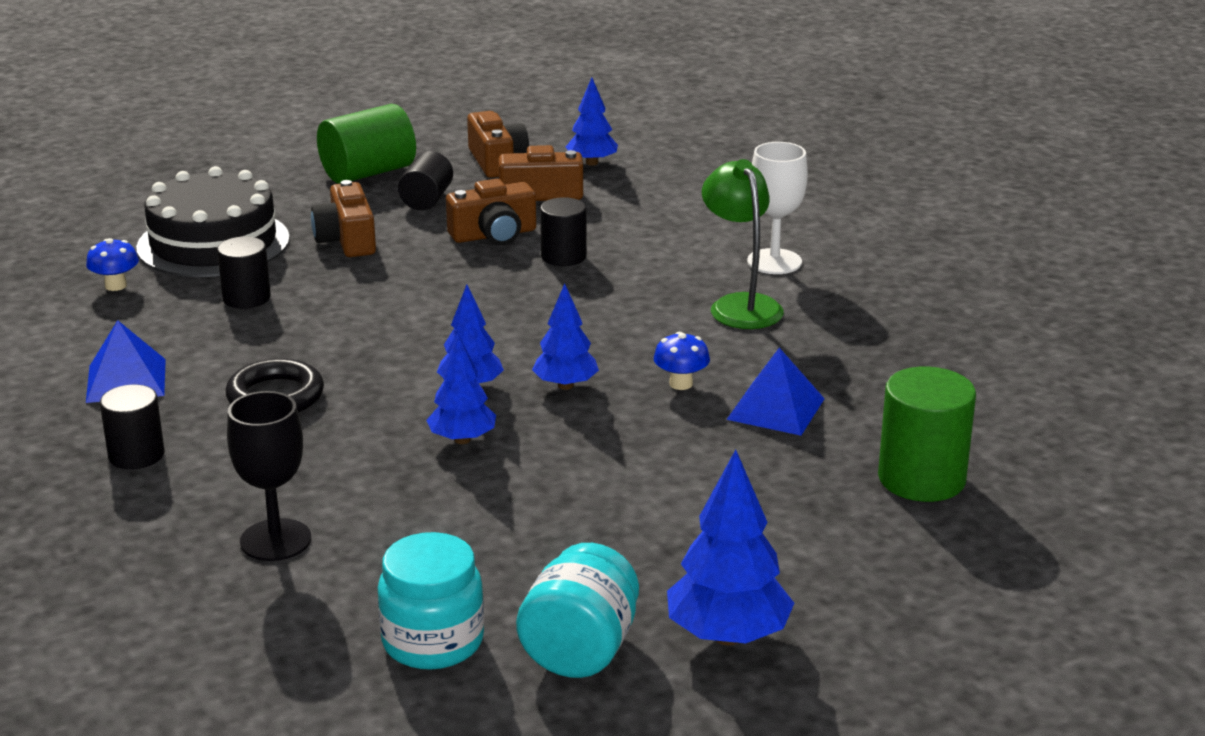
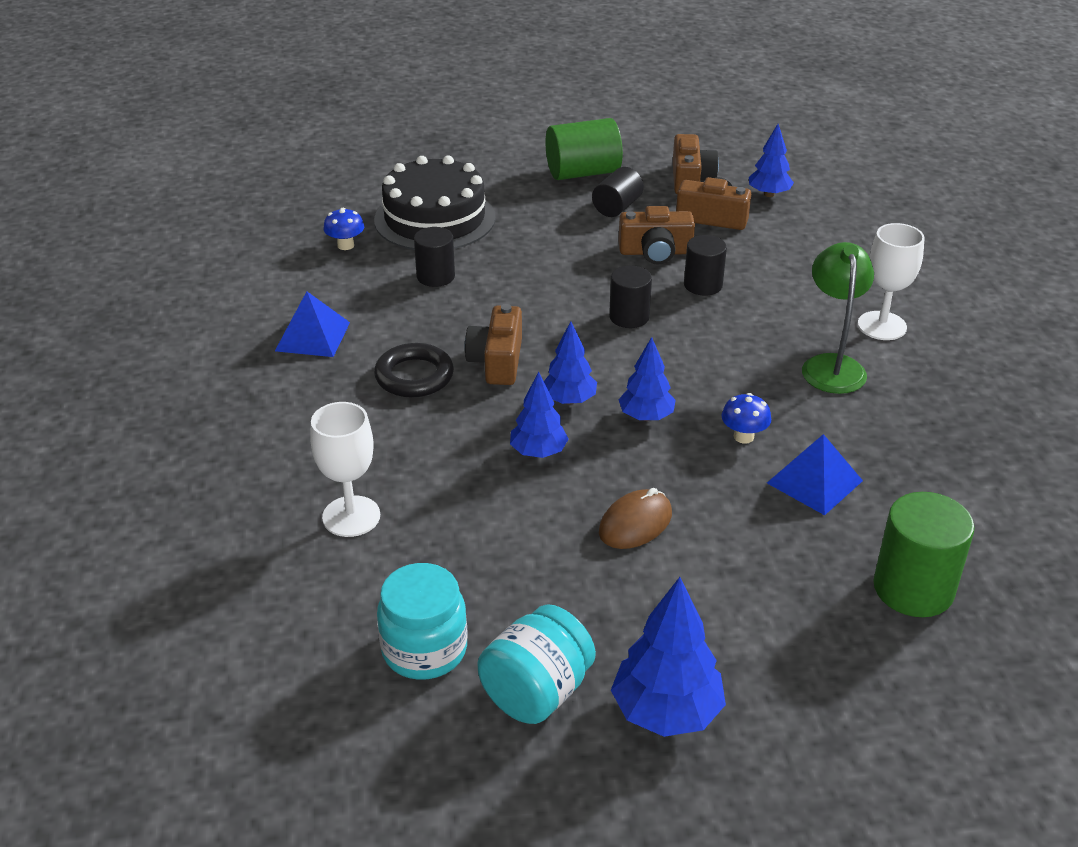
camera: 20 degrees right, 10 degrees up
(136, 455) = (288, 409): black cylinder -> black cylinder (629, 317)
(275, 540) = (351, 516): black goblet -> white goblet
(347, 240) = (537, 235): brown camera -> brown camera (497, 361)
(606, 482) = (635, 523): none -> brown mouse

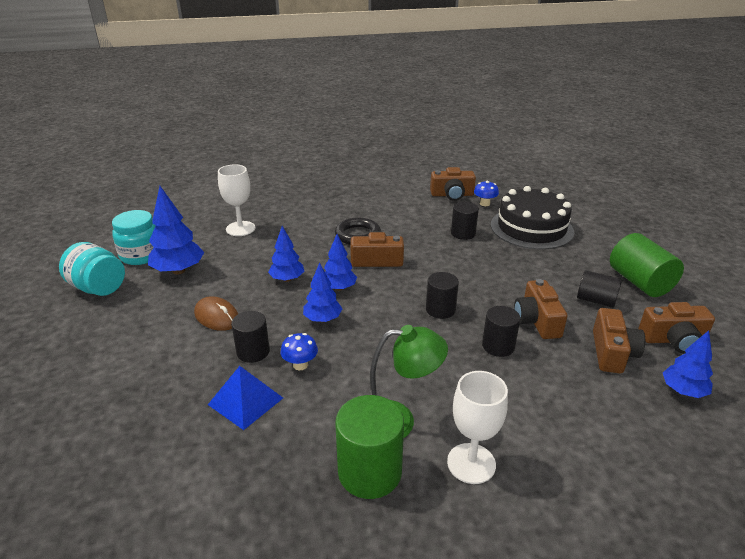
camera: 85 degrees right, 5 degrees down
(302, 271) = (452, 195): none -> brown camera
(313, 336) = (390, 204): blue pyramid -> none
(666, 712) = (63, 330): blue tree -> blue tree (179, 271)
(718, 480) = (253, 352): none -> black cylinder
(913, 588) = (116, 450): green cylinder -> green cylinder (369, 472)

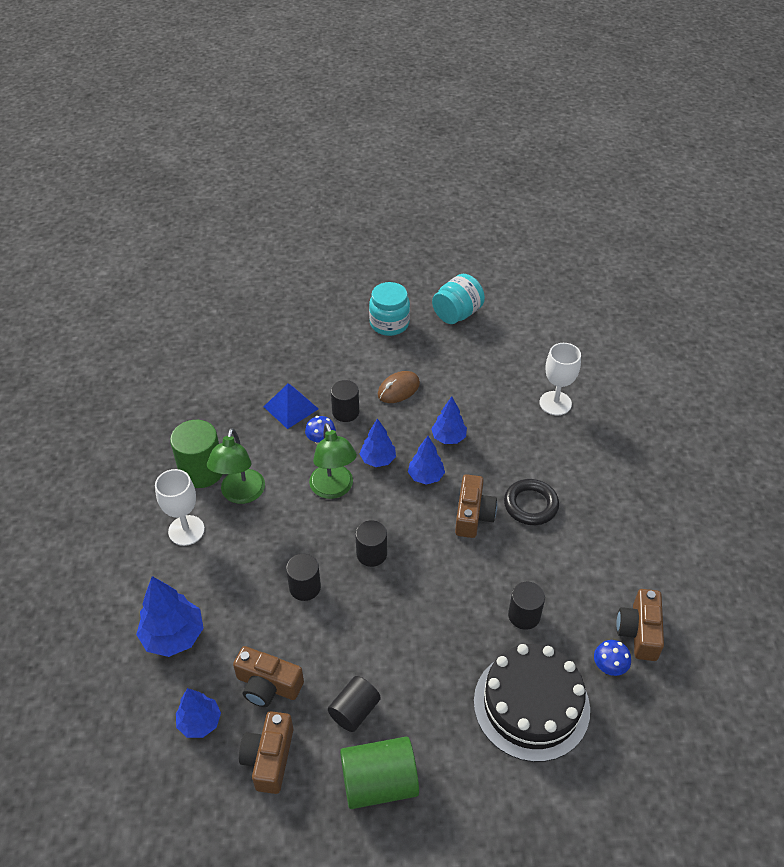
camera: 100 degrees right, 15 degrees up
(141, 255) = (508, 334): turquoise jar -> turquoise jar (389, 324)
(179, 271) = (477, 361): blue tree -> blue tree (173, 636)
(369, 344) = (334, 489): none -> green lamp
(537, 321) = (333, 635): brown camera -> none

